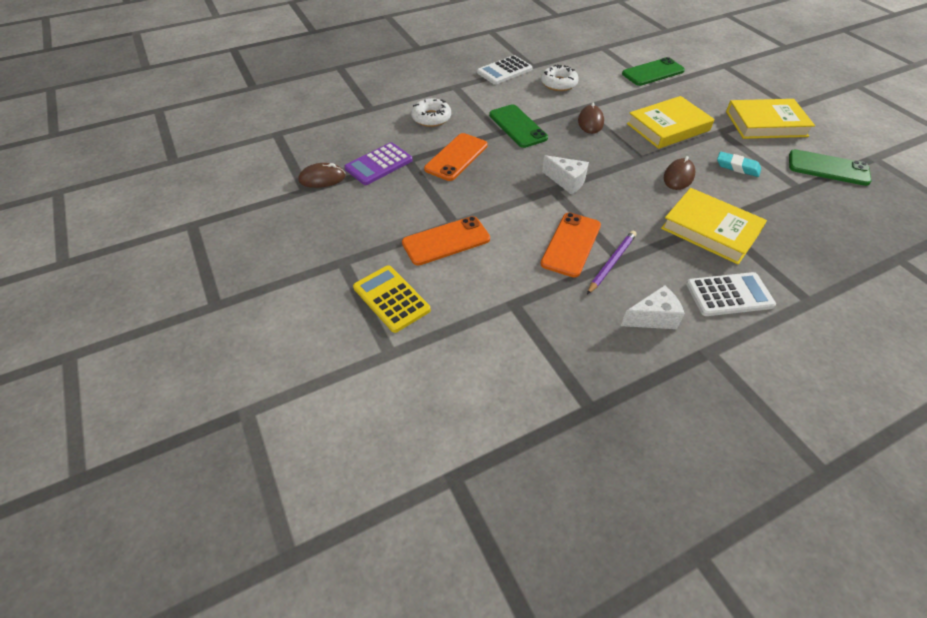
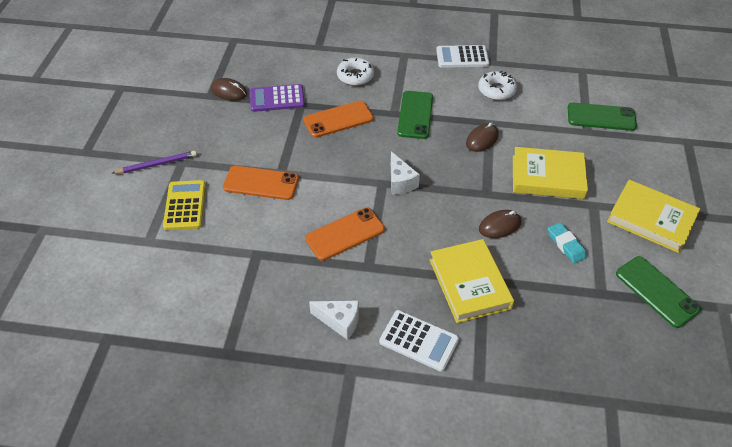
camera: 35 degrees right, 0 degrees up
(611, 263) = (358, 265): purple pencil -> purple pencil (157, 164)

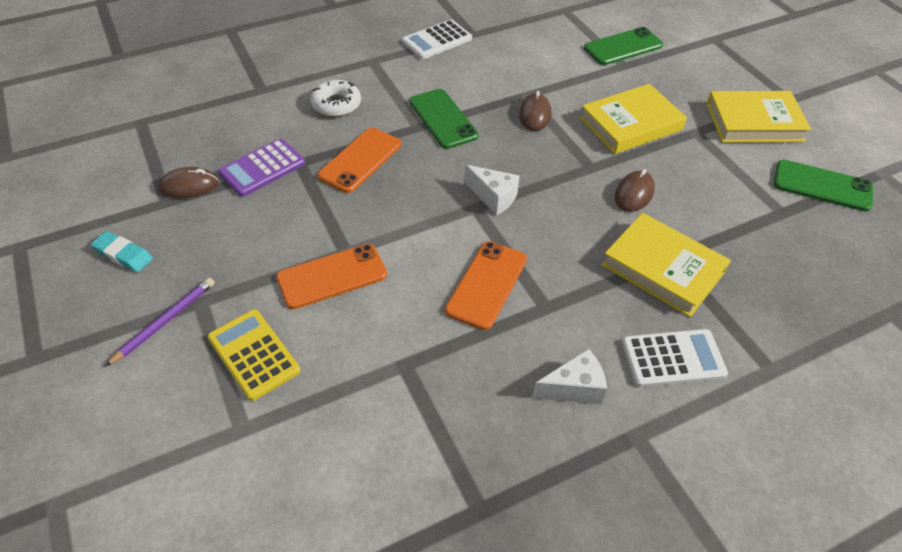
camera: 35 degrees left, 0 degrees up
(496, 90) = (502, 60): white donut -> none
(565, 245) = (709, 182): turquoise eraser -> turquoise eraser (123, 255)

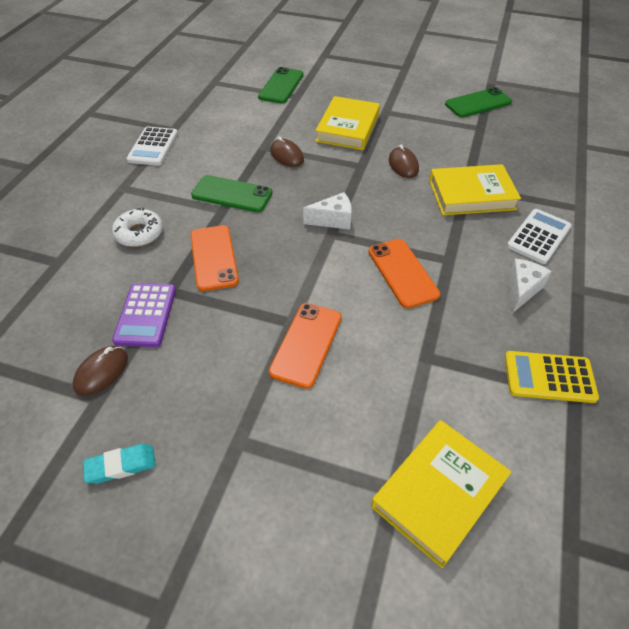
camera: 45 degrees left, 0 degrees up
(165, 322) = (233, 479): purple pencil -> none
(253, 354) = (330, 438): yellow calculator -> yellow calculator (549, 377)
(754, 122) = (406, 89): yellow book -> yellow book (439, 493)

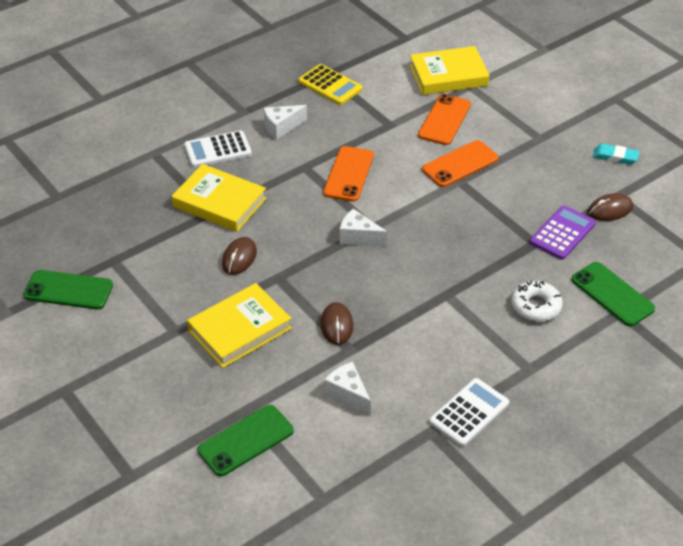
camera: 145 degrees left, 5 degrees down
(214, 258) = (483, 253): orange phone -> orange phone (444, 120)
(232, 194) = (426, 306): green phone -> green phone (612, 294)
(242, 125) = (348, 394): none -> white cheese

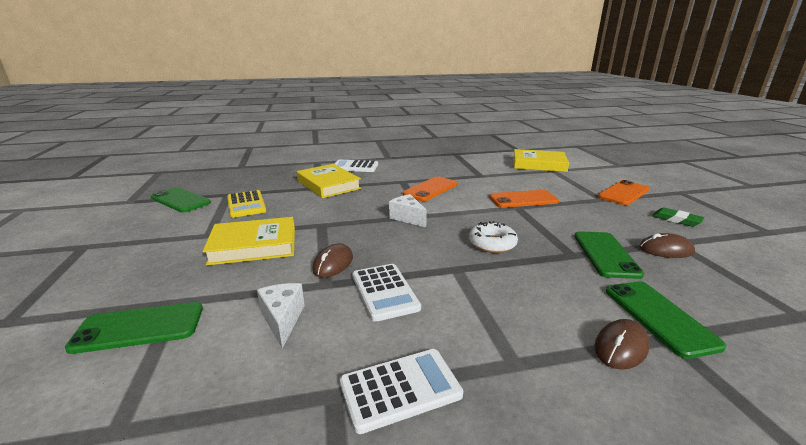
camera: 25 degrees right, 20 degrees down
(239, 258) = (307, 209): brown mouse -> brown mouse (621, 347)
(281, 127) = (405, 165): white cheese -> none
(330, 85) = (452, 157): yellow calculator -> yellow calculator (246, 204)
(404, 340) = (384, 292): none -> white calculator
(444, 120) = (523, 180): orange phone -> orange phone (623, 193)
(536, 306) = (552, 302): white donut -> white donut (492, 243)
(562, 233) = (605, 254): purple calculator -> green phone
(615, 157) = (676, 220): turquoise eraser -> green eraser

